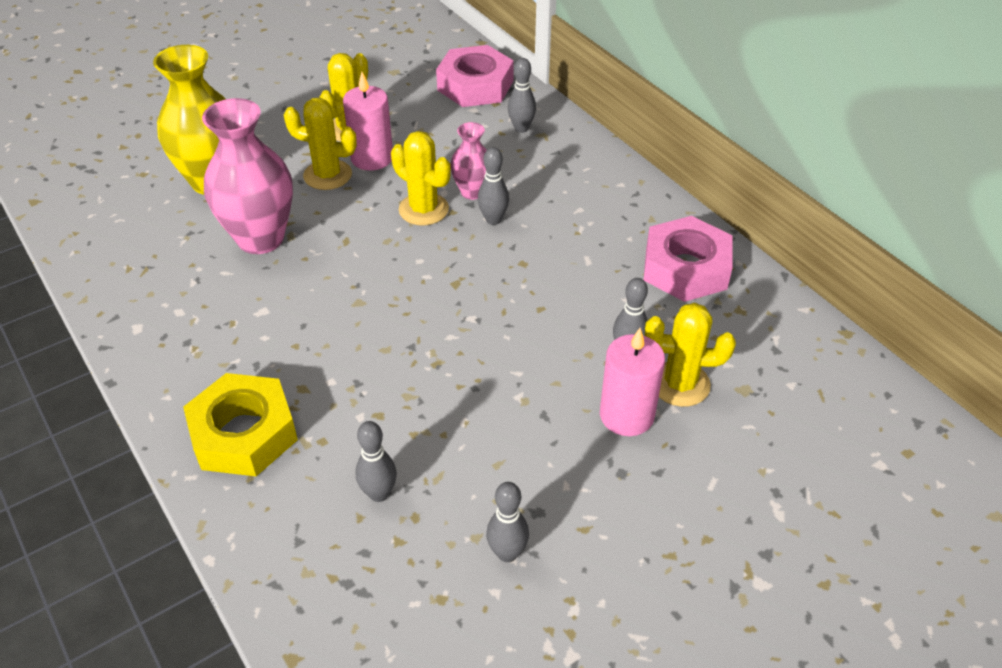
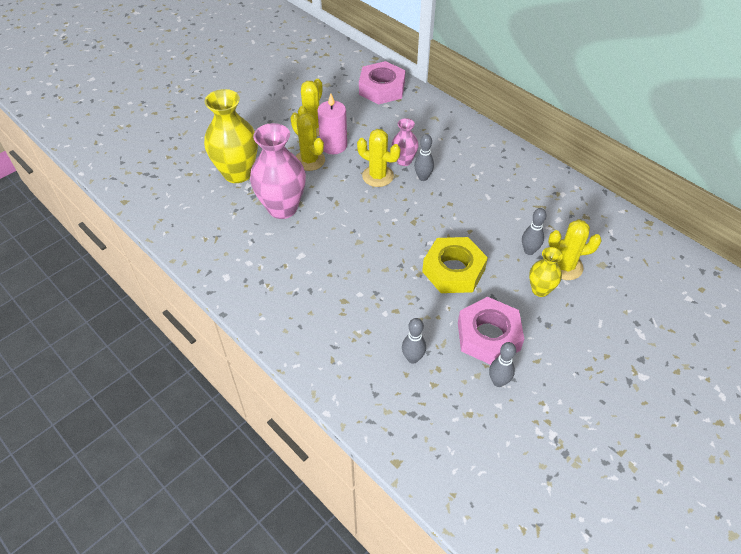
camera: 10 degrees left, 5 degrees up
(244, 434) = (318, 334): yellow nut -> yellow nut (453, 270)
(327, 175) = (309, 160): yellow cactus -> yellow cactus turned 45 degrees clockwise
(521, 128) = (420, 115): grey bowling pin -> none
(626, 415) = (540, 290): pink candle -> yellow vase
(686, 268) = (547, 194): pink nut -> pink nut (488, 336)

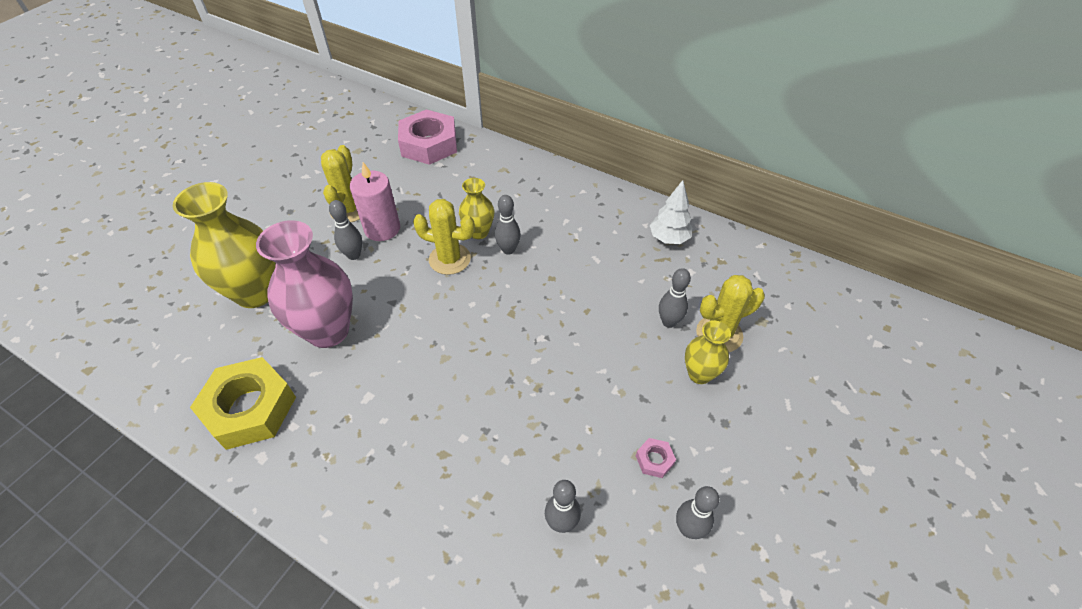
camera: 15 degrees left, 0 degrees up
(309, 160) = (354, 255): yellow cactus -> grey bowling pin
(404, 161) = (478, 232): pink vase -> yellow vase
(453, 270) = (581, 372): yellow nut -> yellow nut (249, 408)
(488, 336) = (654, 460): pink nut -> pink nut, size x0.41
(549, 192) = (668, 238): none -> white tree

